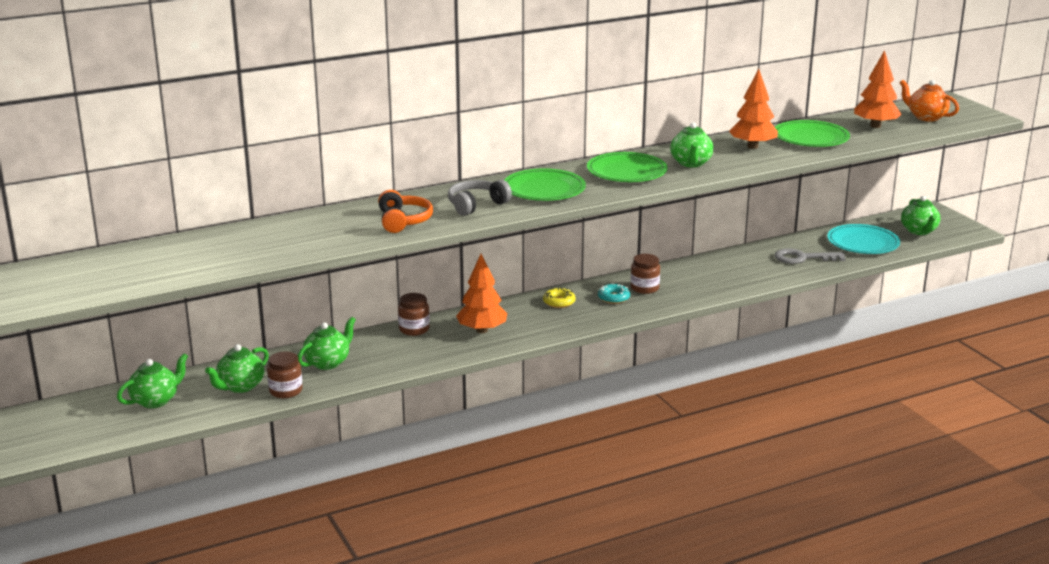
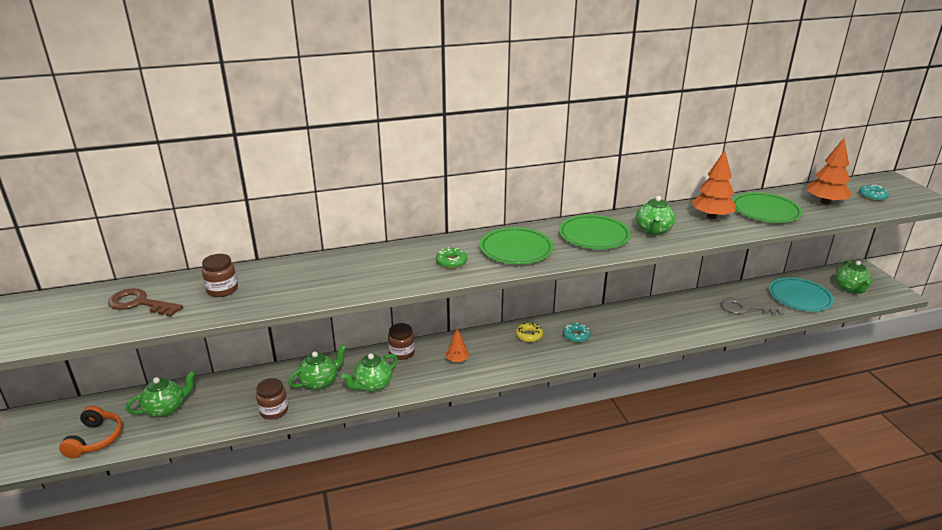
camera: 10 degrees right, 5 degrees up
(144, 263) = (140, 303): none -> brown key
(240, 386) = (239, 401): green teapot -> green teapot (372, 385)
(403, 221) = (381, 275): orange headphones -> orange headphones (96, 439)
(476, 205) = (451, 262): grey headphones -> green donut
(482, 330) = (457, 360): orange tree -> orange tree, size x0.55
(644, 288) = (604, 328): brown jar -> brown jar (222, 290)
(926, 117) = (872, 196): orange teapot -> turquoise donut

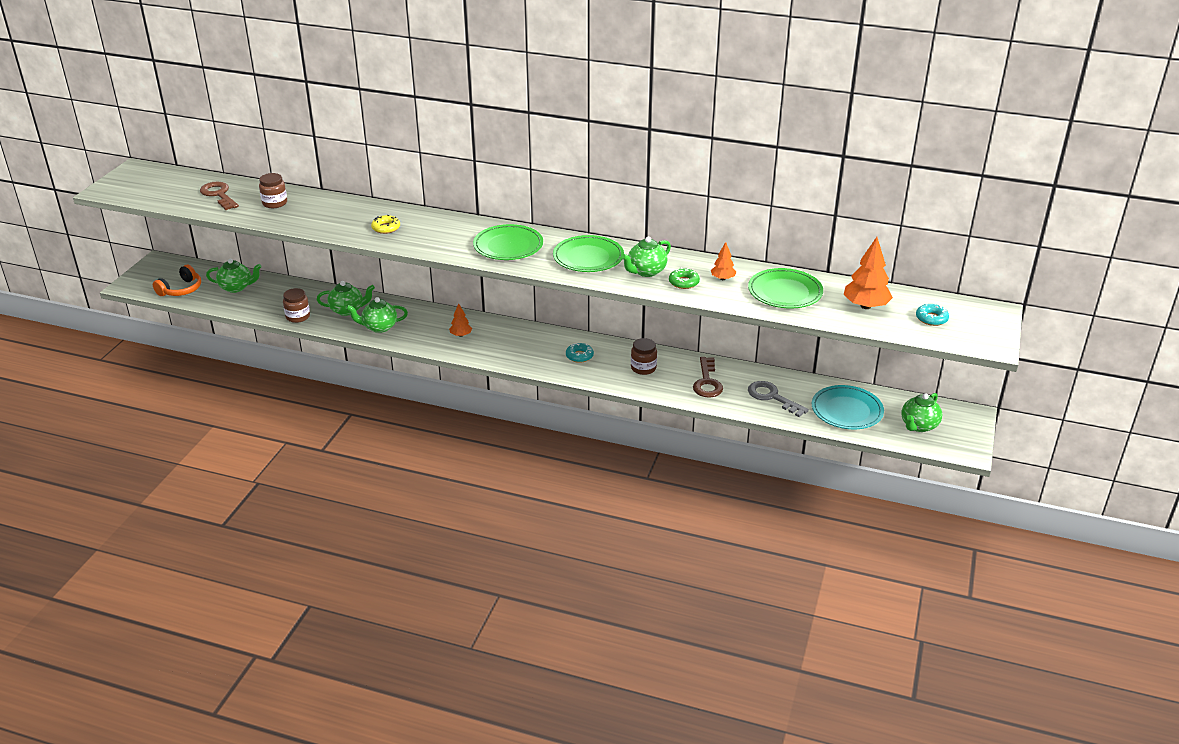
camera: 35 degrees right, 5 degrees up
(402, 353) = (427, 313): brown jar -> brown jar (643, 368)
(451, 262) = (446, 238): green donut -> green donut (684, 282)
(529, 336) = (541, 340): yellow donut -> yellow donut (386, 228)
(691, 316) = (707, 382): none -> brown key
(711, 216) = (723, 278): orange tree -> orange tree, size x0.55

